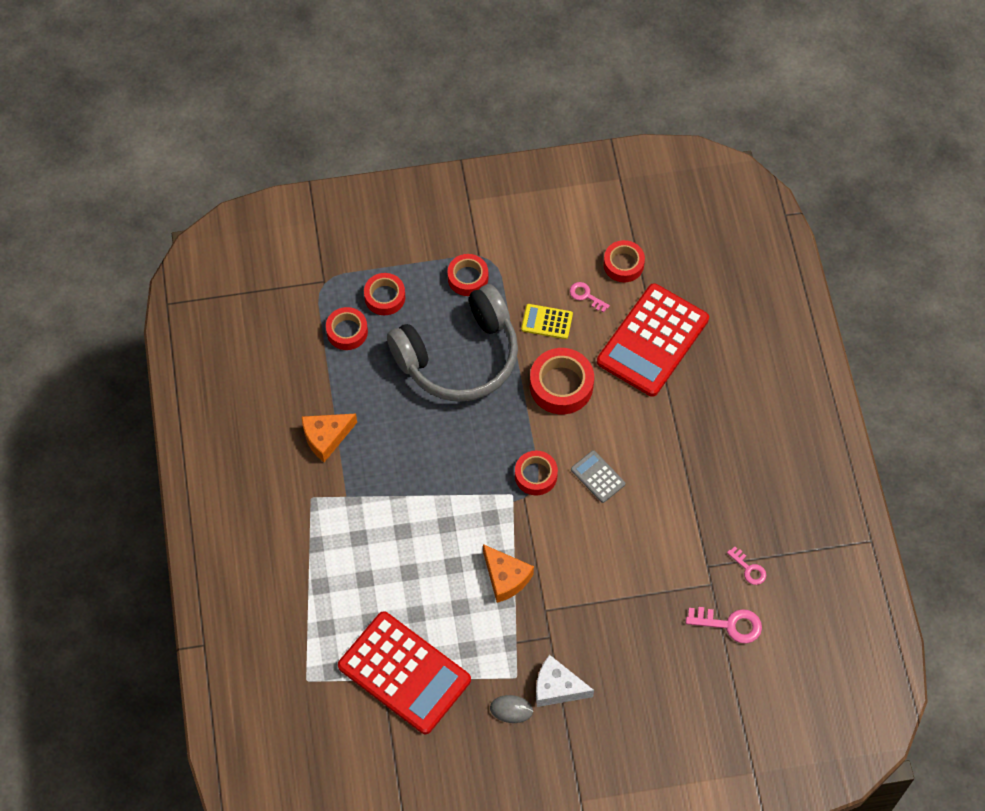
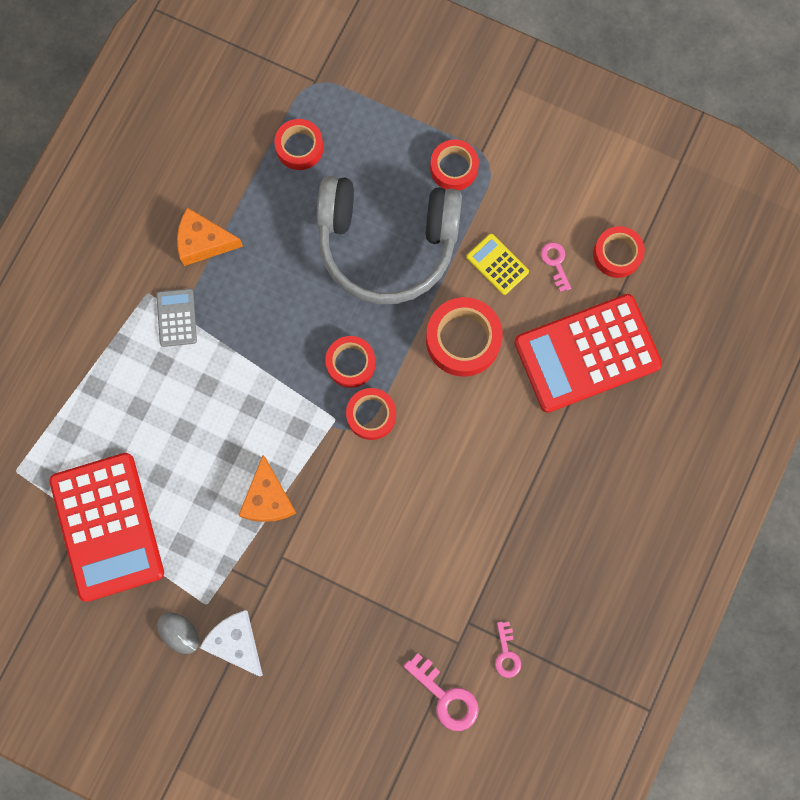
camera: 35 degrees right, 15 degrees up
(385, 297) = (360, 135): red tape -> red tape (350, 363)
(597, 477) = (429, 457): grey calculator -> grey calculator (176, 318)

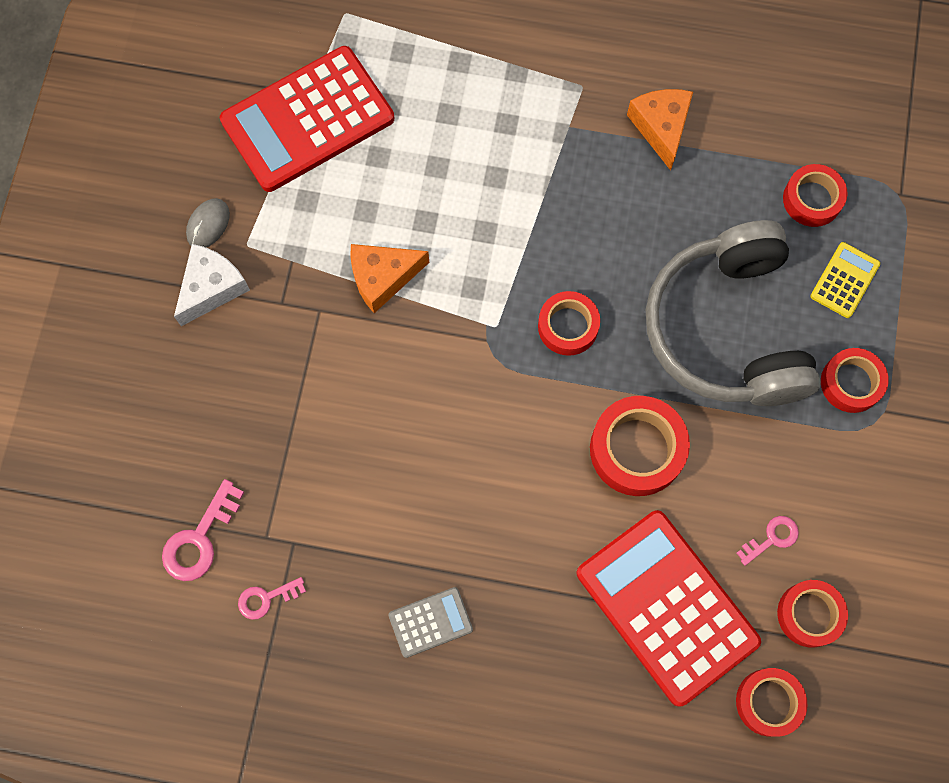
camera: 75 degrees right, 5 degrees down
(176, 318) = (563, 124): grey calculator -> grey calculator (430, 622)
(371, 415) = (512, 366): red tape -> red tape (768, 702)
(497, 264) = (745, 466): yellow calculator -> yellow calculator (844, 280)

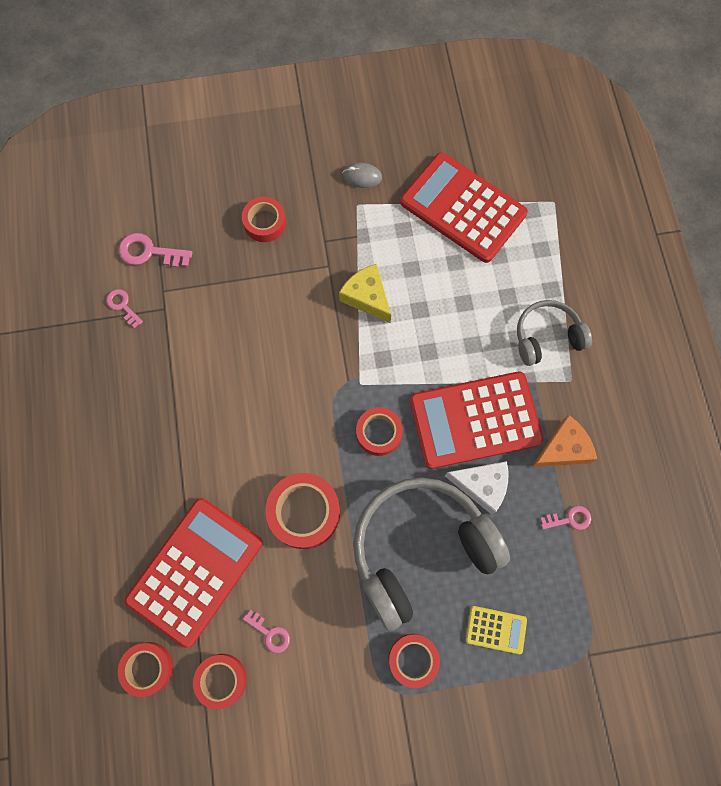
camera: 70 degrees right, 0 degrees up
(211, 288) = (319, 195): white cheese -> white cheese (481, 485)
(383, 278) = (367, 297): orange cheese -> yellow cheese
(430, 622) = (137, 413): grey calculator -> none
(518, 91) = (547, 337): none -> grey headphones
(592, 210) = (475, 420): none -> red calculator
(745, 153) = (569, 519): none -> pink key
(812, 199) = (553, 583): red tape -> red tape (265, 223)

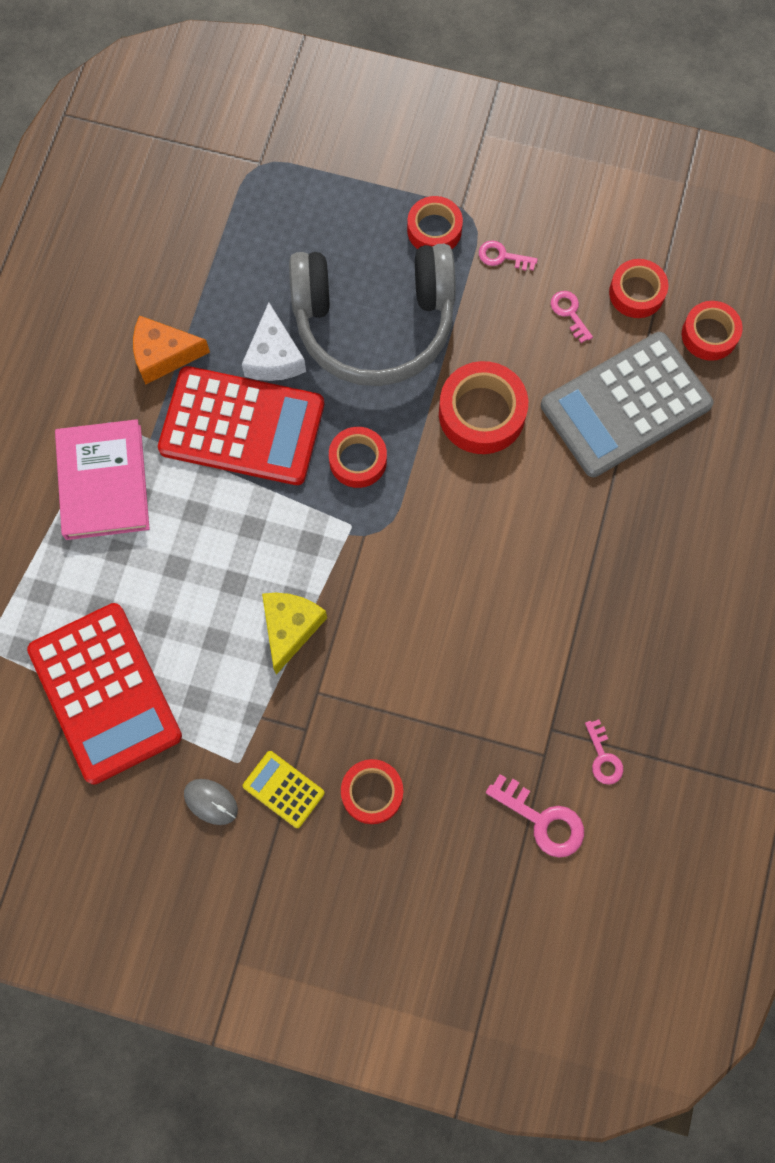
camera: 155 degrees left, 0 degrees up
(195, 571) = (626, 405): red calculator -> grey calculator
(367, 297) = (290, 628): yellow cheese -> yellow cheese turned 150 degrees counterclockwise
(481, 485) = (274, 357): white cheese -> white cheese turned 135 degrees counterclockwise
(496, 629) = (337, 221): yellow calculator -> yellow calculator (283, 789)
(547, 337) = (103, 482): grey headphones -> pink book
(569, 519) = (201, 285): pink key -> pink key (502, 257)

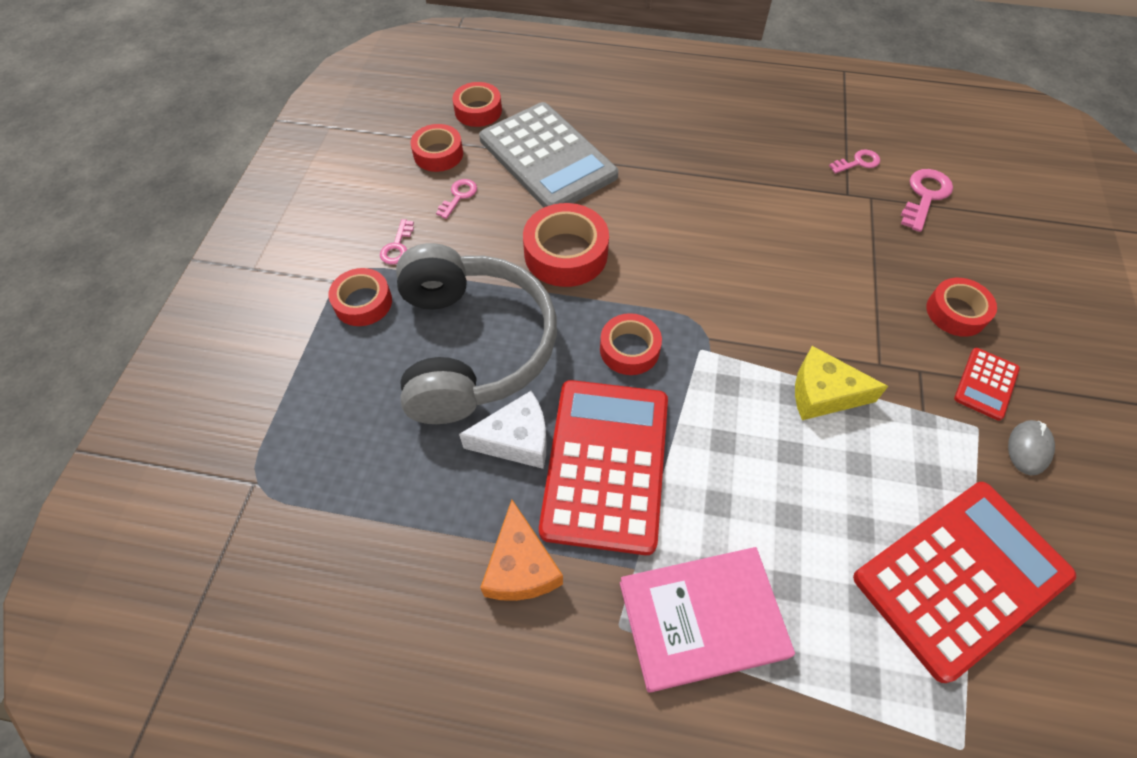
camera: 95 degrees left, 15 degrees down
(283, 789) = (986, 384): yellow calculator -> red calculator
(569, 313) = (458, 196): pink key -> pink key turned 150 degrees clockwise

